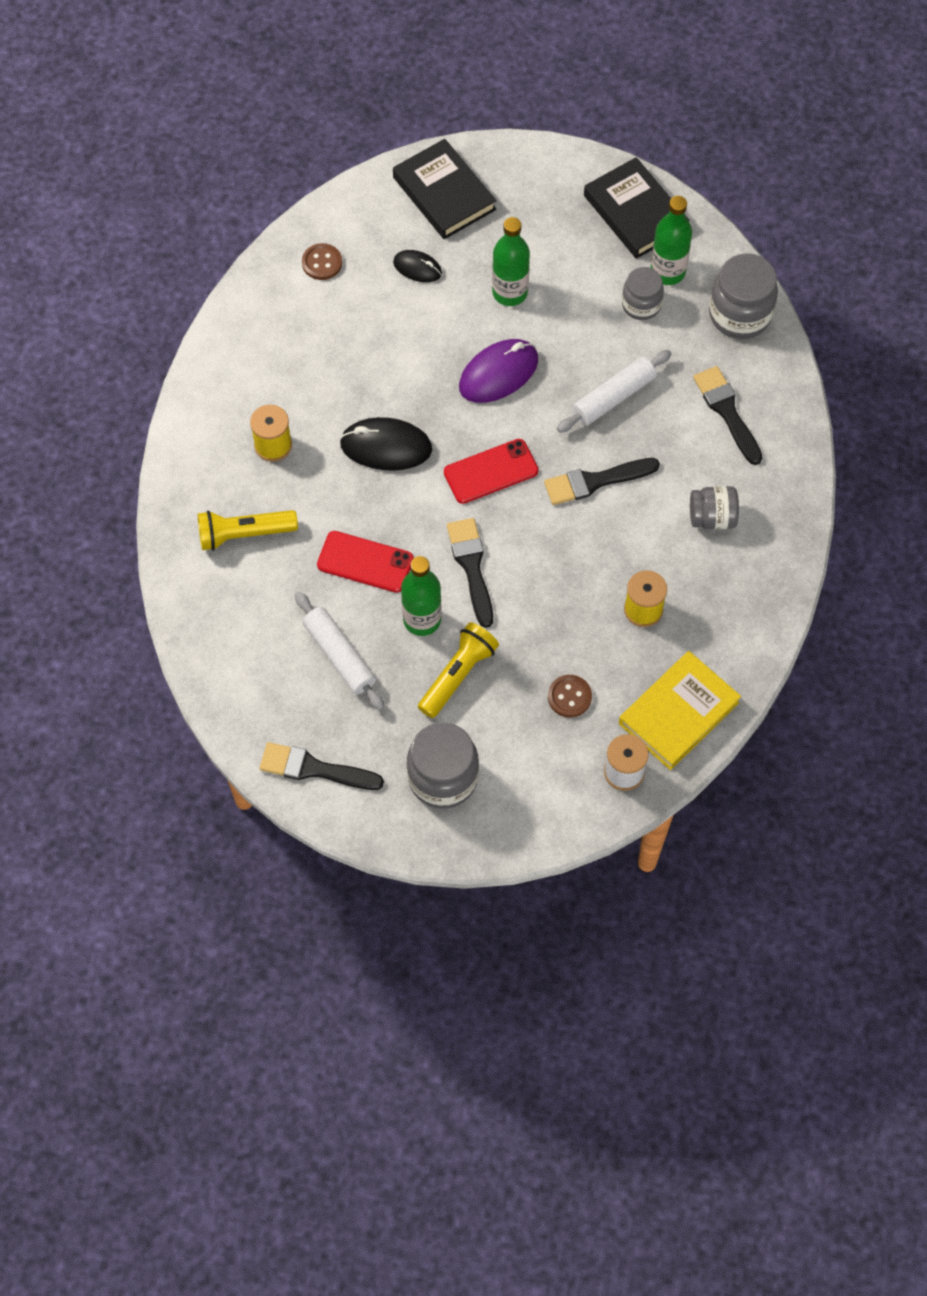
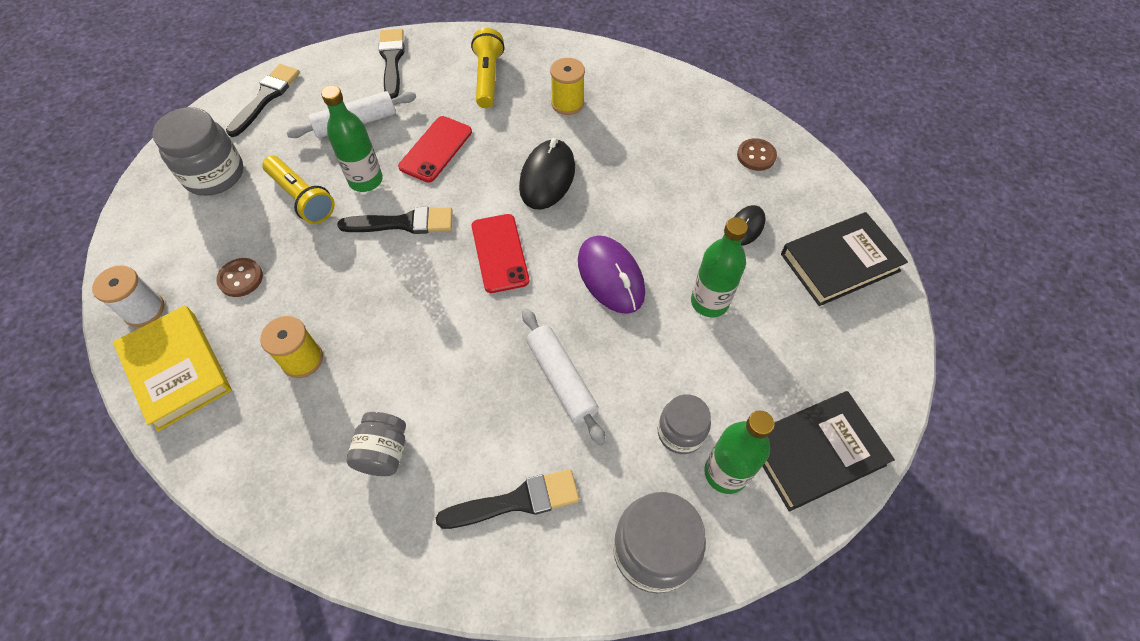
camera: 100 degrees right, 5 degrees down
(595, 481) = (463, 342): black brush -> black brush (392, 60)

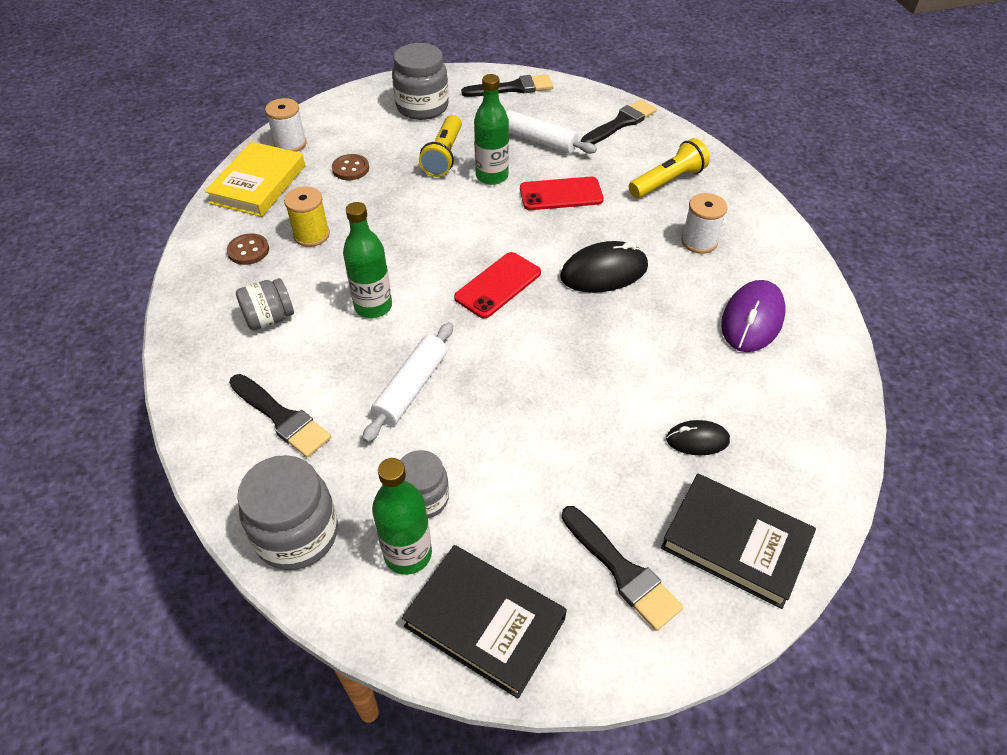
camera: 55 degrees right, 10 degrees down
(404, 223) = (473, 217): black brush -> black brush (622, 571)
(567, 103) = (699, 241): yellow spool -> white spool
(611, 276) = (541, 367): purple mouse -> purple mouse (752, 320)
(709, 302) = (581, 453): green bottle -> green bottle (373, 306)
(756, 156) = (797, 406): brown button -> brown button (248, 250)

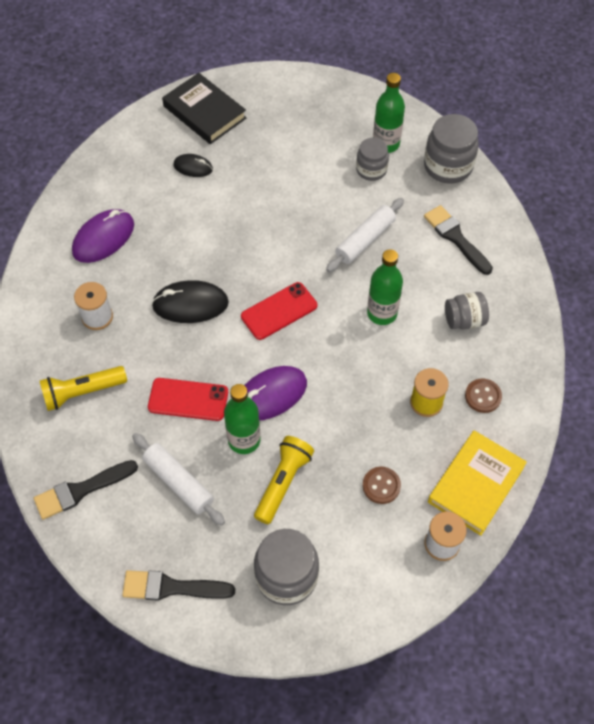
camera: 165 degrees left, 10 degrees up
(478, 212) = (271, 395): none -> purple mouse
(485, 622) = (352, 106): black book -> none
(622, 571) = (272, 112): black brush -> none

